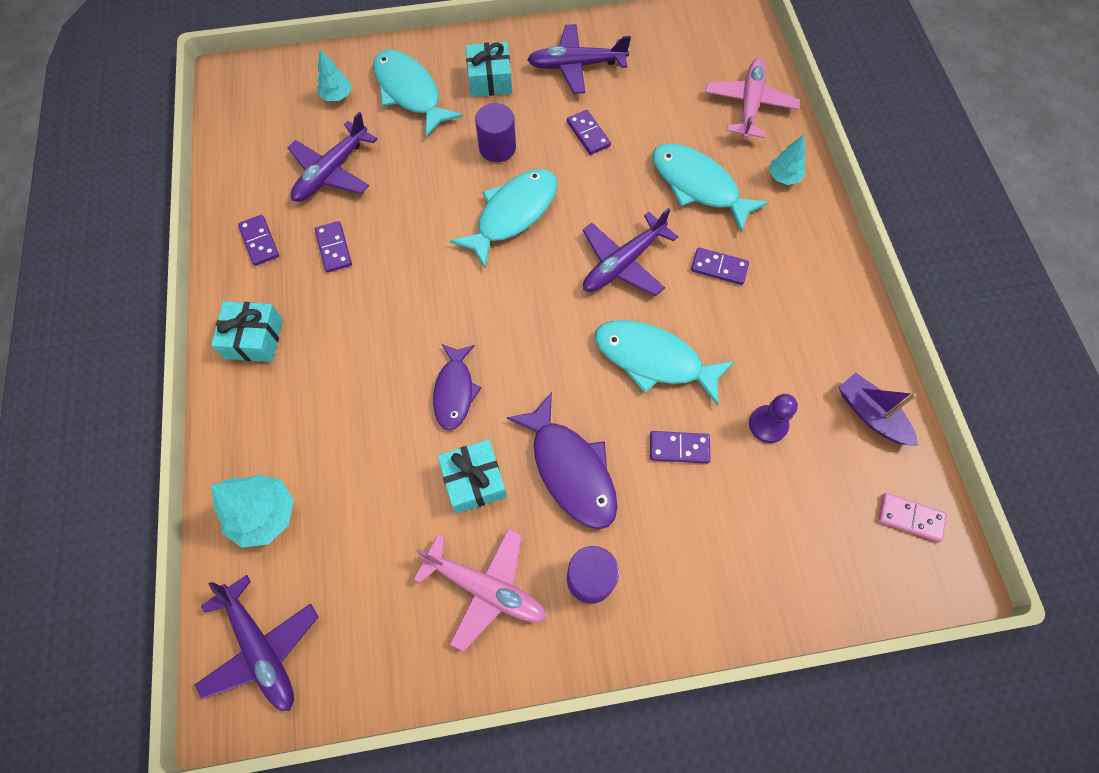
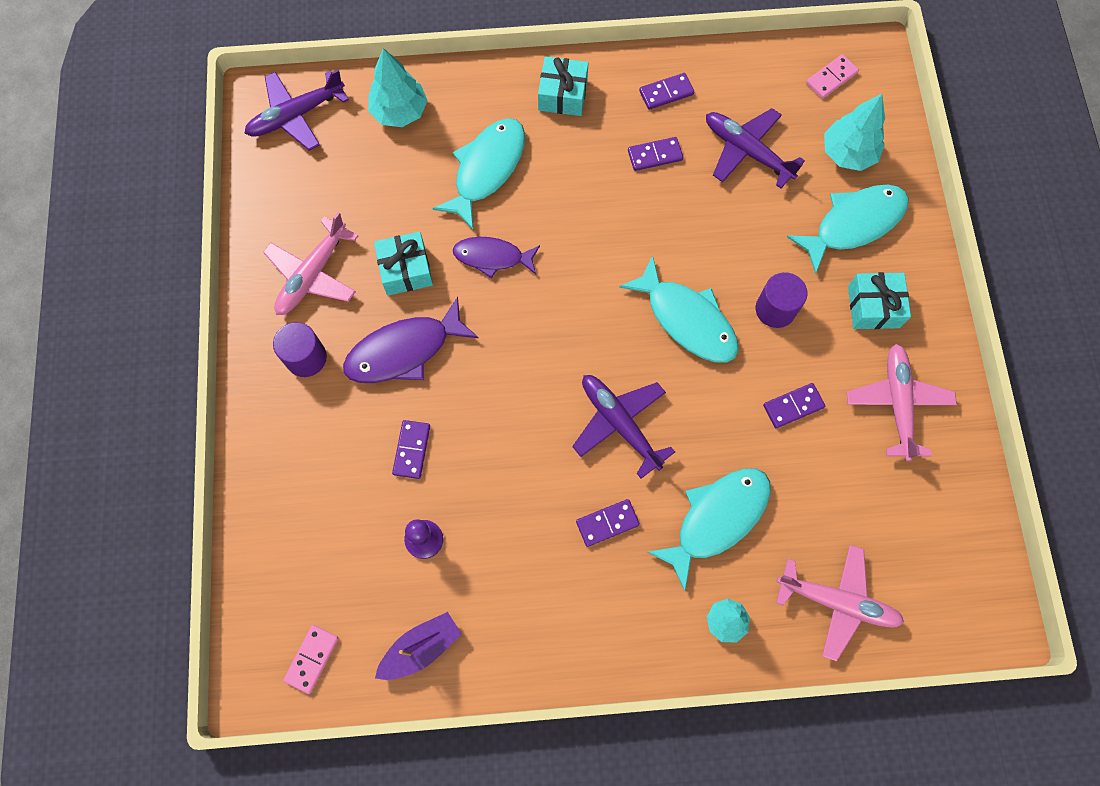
camera: 95 degrees right, 5 degrees up
(253, 108) = (831, 78): none -> pink domino
(337, 96) = (848, 153): turquoise tree -> turquoise tree, size x1.63
(576, 65) = (897, 404): purple plane -> pink plane
(654, 360) = (505, 439): turquoise fish -> turquoise fish (486, 169)
(719, 267) = (607, 523): purple domino -> purple domino turned 45 degrees clockwise

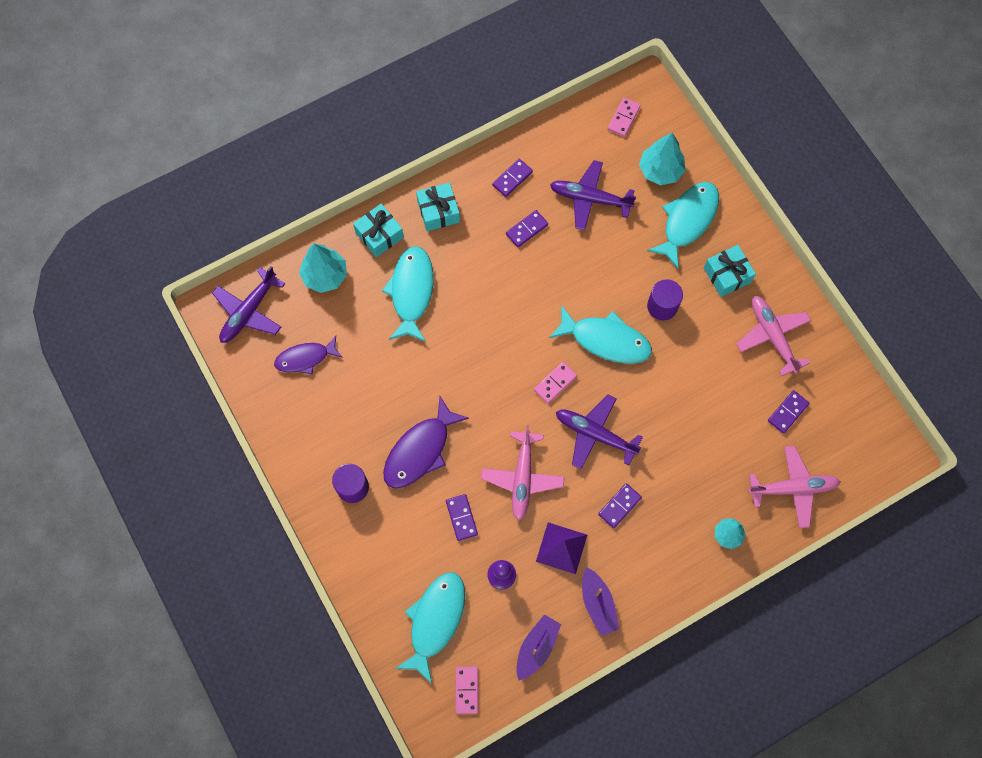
camera: 25 degrees left, 0 degrees up
(313, 274) = (325, 424): pink plane -> pink plane (522, 477)
(405, 270) = (391, 392): turquoise gift -> turquoise gift (379, 235)
(492, 257) = (448, 355): purple fish -> purple fish (305, 358)
(512, 541) = (561, 548): none -> purple pyramid
(522, 630) = (598, 603): none -> purple boat
(601, 343) = (555, 383): none -> pink domino
(716, 519) = (690, 469): turquoise fish -> turquoise fish (435, 621)
(793, 406) = (705, 369): purple domino -> purple domino (788, 412)

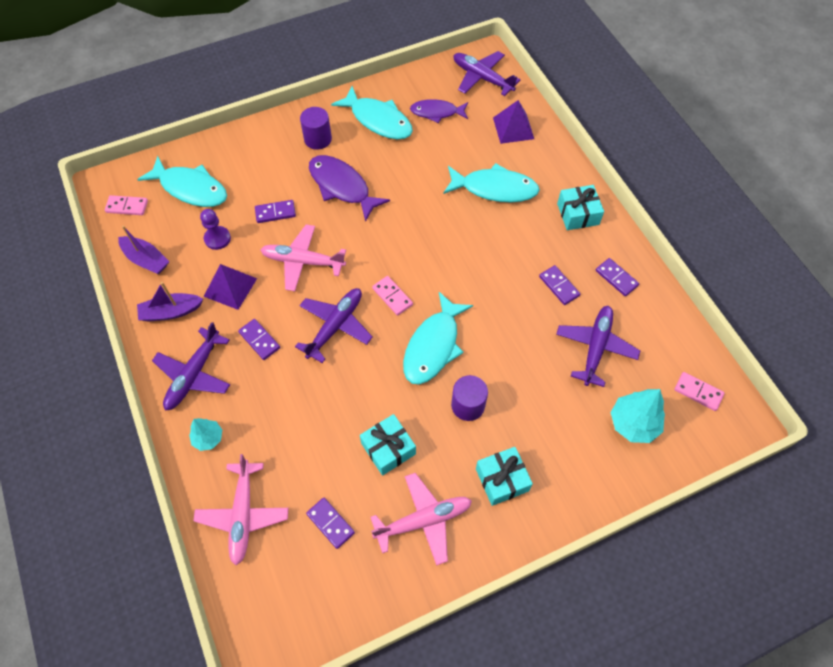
camera: 95 degrees right, 10 degrees down
(305, 358) = (436, 112): purple fish -> purple fish turned 75 degrees counterclockwise
(325, 275) = (513, 128): turquoise tree -> purple pyramid
(379, 235) = (553, 168): turquoise gift -> turquoise gift (388, 448)
(664, 563) = (194, 374): none -> purple plane
(687, 221) = (570, 445): turquoise fish -> turquoise fish (378, 120)

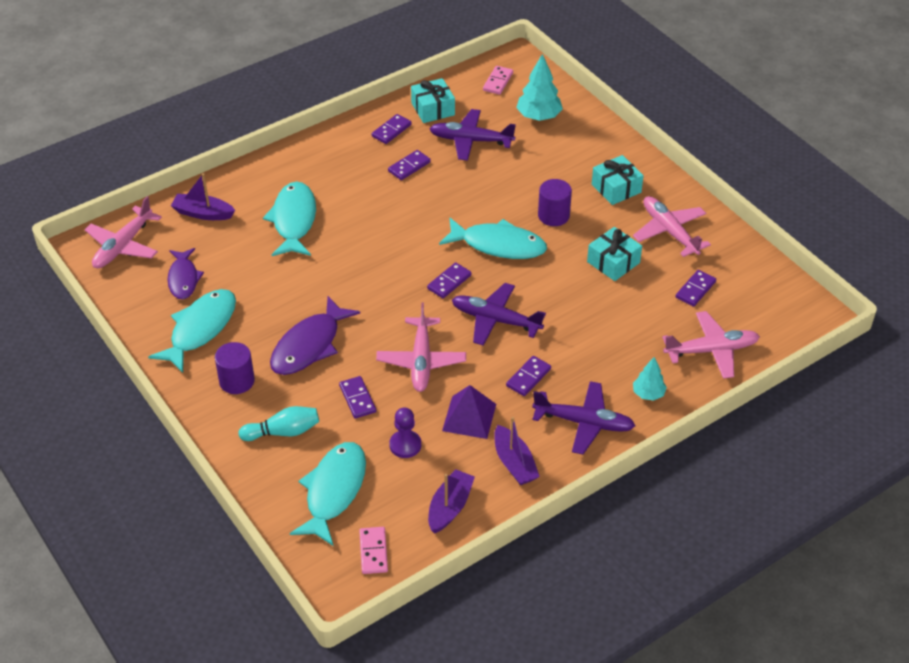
camera: 100 degrees left, 15 degrees down
(258, 163) = (283, 432): none -> turquoise bowling pin
(392, 296) = (449, 282): pink domino -> purple domino
(482, 78) = (123, 245): purple plane -> pink plane
(513, 128) = (203, 213): purple pyramid -> purple boat
(578, 214) = (318, 159): turquoise gift -> turquoise gift (433, 109)

